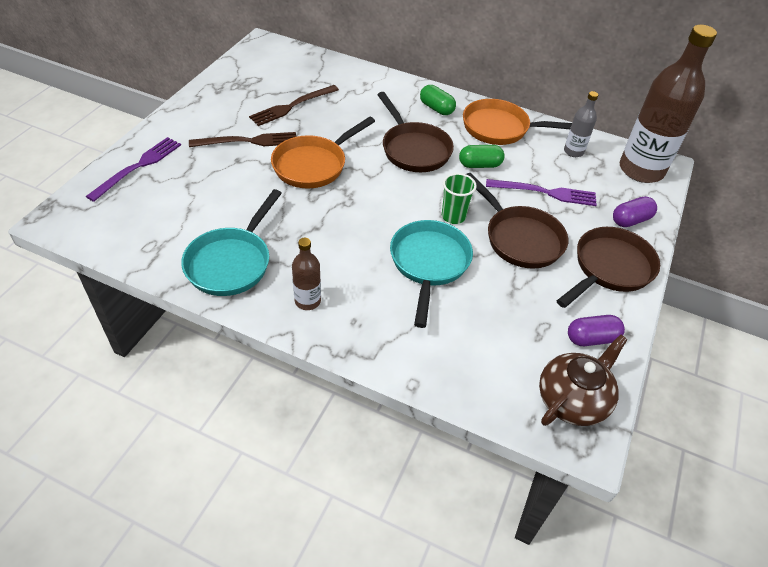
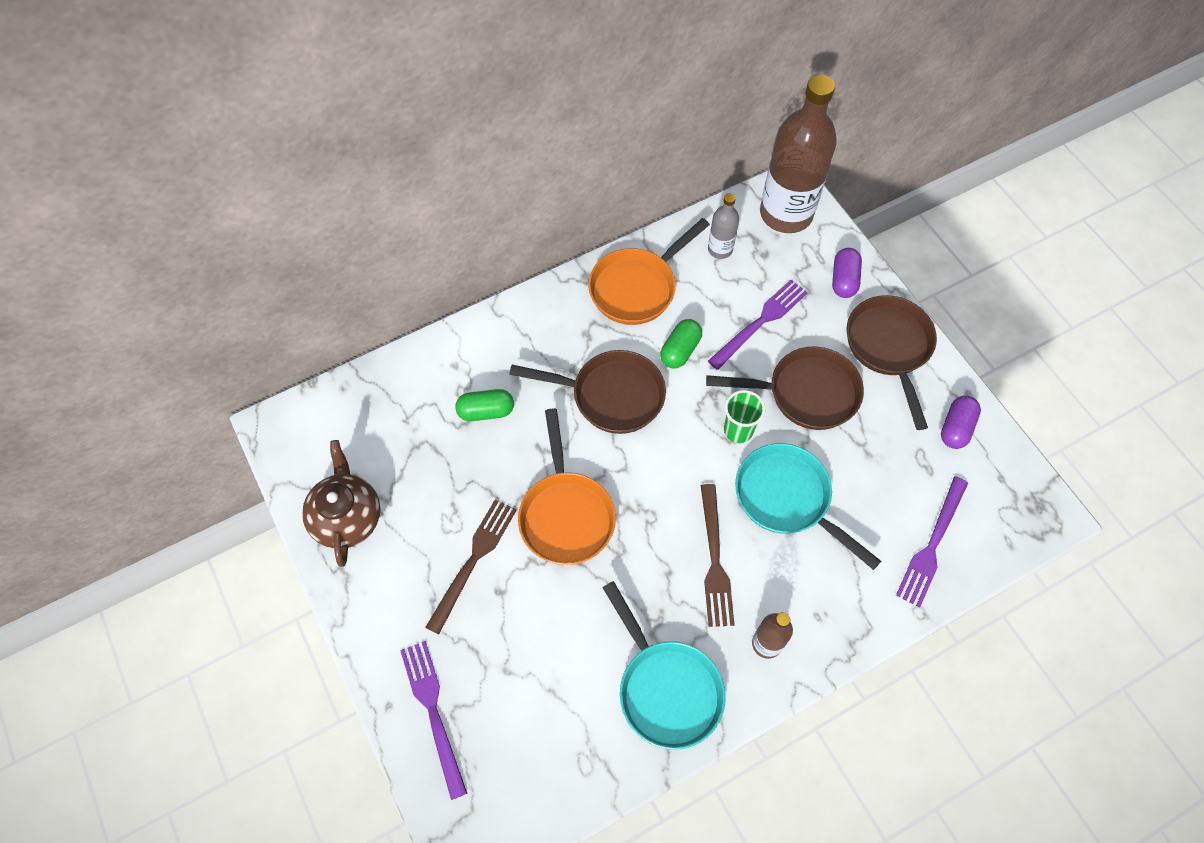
camera: 50 degrees left, 15 degrees up
(292, 106) = (440, 473): brown fork -> brown fork (714, 560)
(436, 108) = (558, 324): green capsule -> green capsule (486, 411)
(477, 367) = (932, 545): none -> purple fork
(572, 400) = (1007, 494): brown teapot -> brown teapot (347, 517)

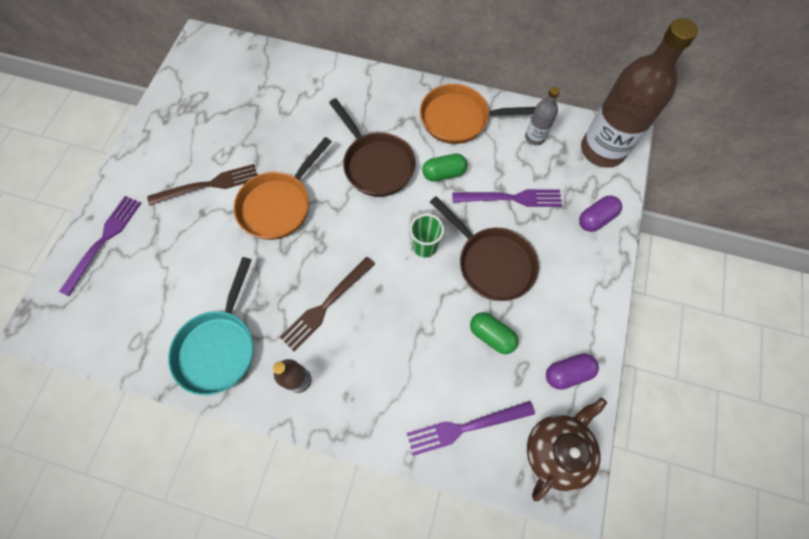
camera: 45 degrees right, 5 degrees up
(347, 517) = (179, 110): brown teapot -> brown teapot (557, 450)
(486, 411) = (303, 116): green capsule -> green capsule (491, 335)
(787, 498) = (408, 312): turquoise pan -> none
(889, 347) = (579, 284): brown pan -> none

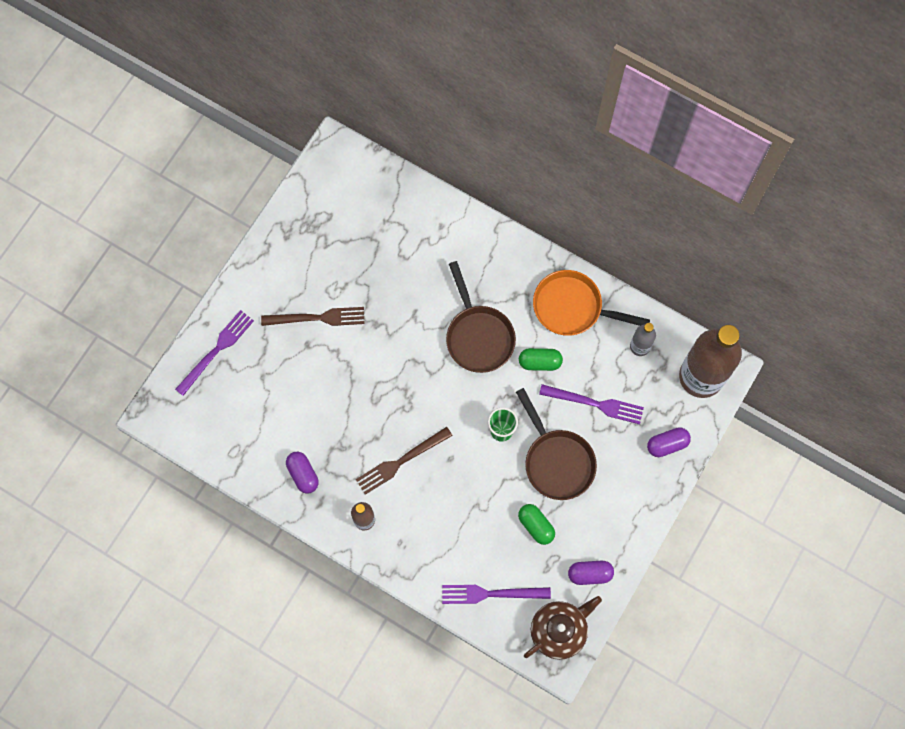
camera: 15 degrees right, 5 degrees up
(219, 347) = (303, 474): turquoise pan -> purple capsule
(279, 205) = (378, 355): orange pan -> none

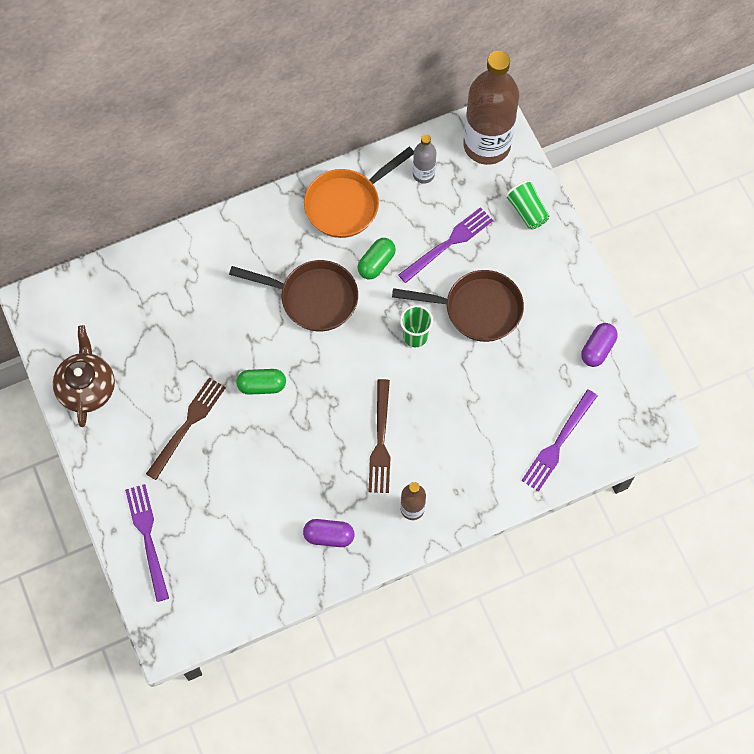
camera: 55 degrees left, 5 degrees down
(536, 526) = (523, 365): green capsule -> green capsule (262, 385)
(559, 630) = (630, 408): brown teapot -> brown teapot (87, 388)
(667, 444) = (527, 211): purple capsule -> green cup

